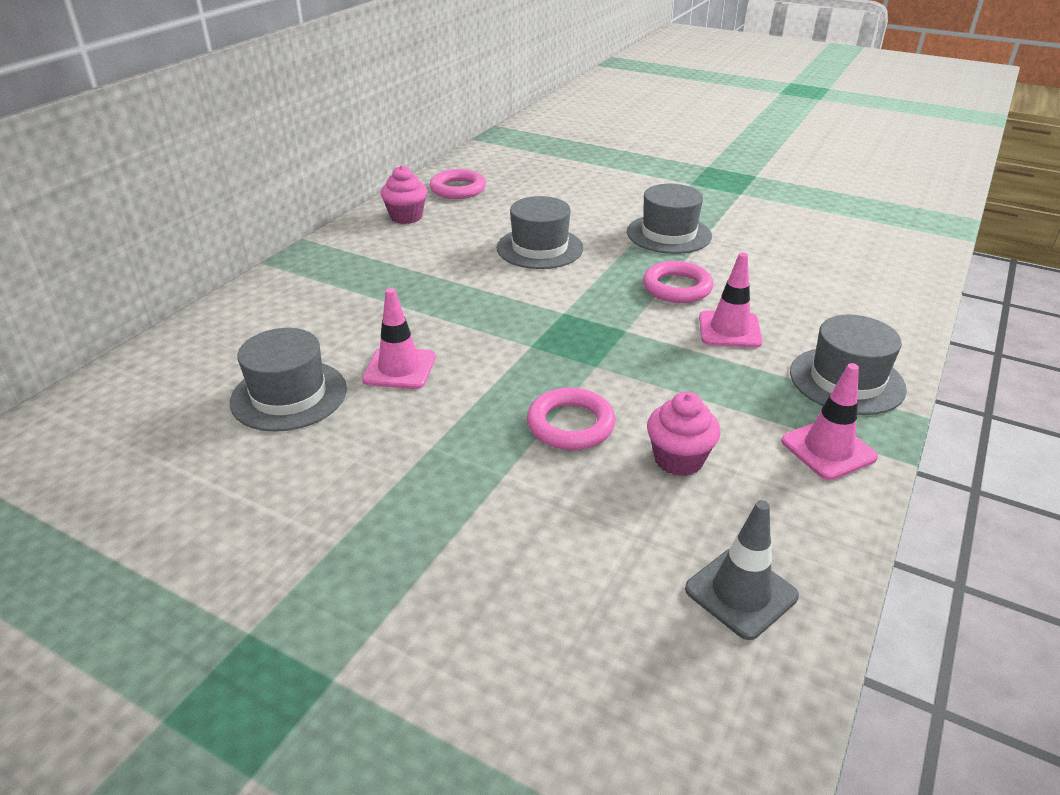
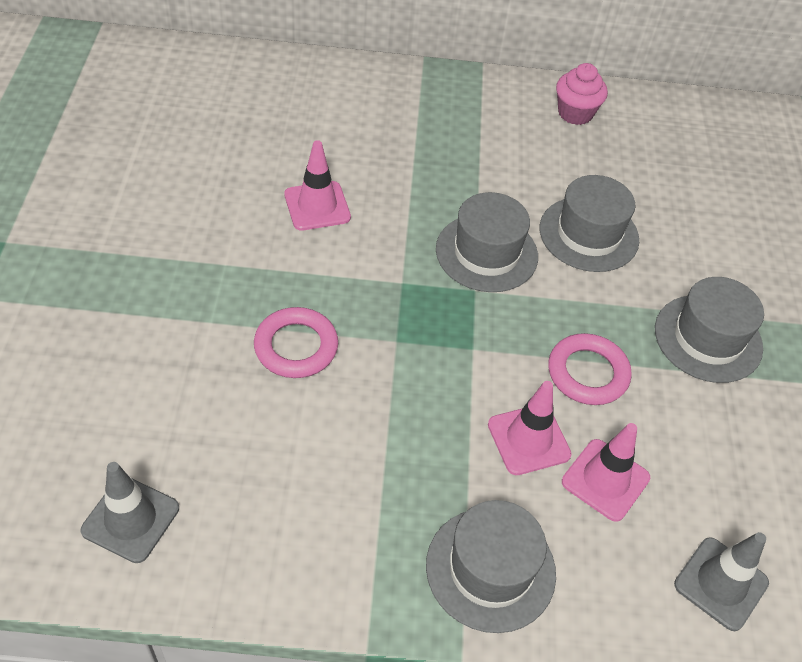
camera: 60 degrees right, 15 degrees up
(289, 395) = (247, 156): grey hat -> grey hat (486, 253)
(458, 189) = (667, 128): pink ring -> none
(678, 459) = (283, 439): pink cupcake -> none
(828, 449) = (355, 564): pink traffic cone -> pink traffic cone (605, 480)
(876, 291) = (721, 583): none -> grey traffic cone

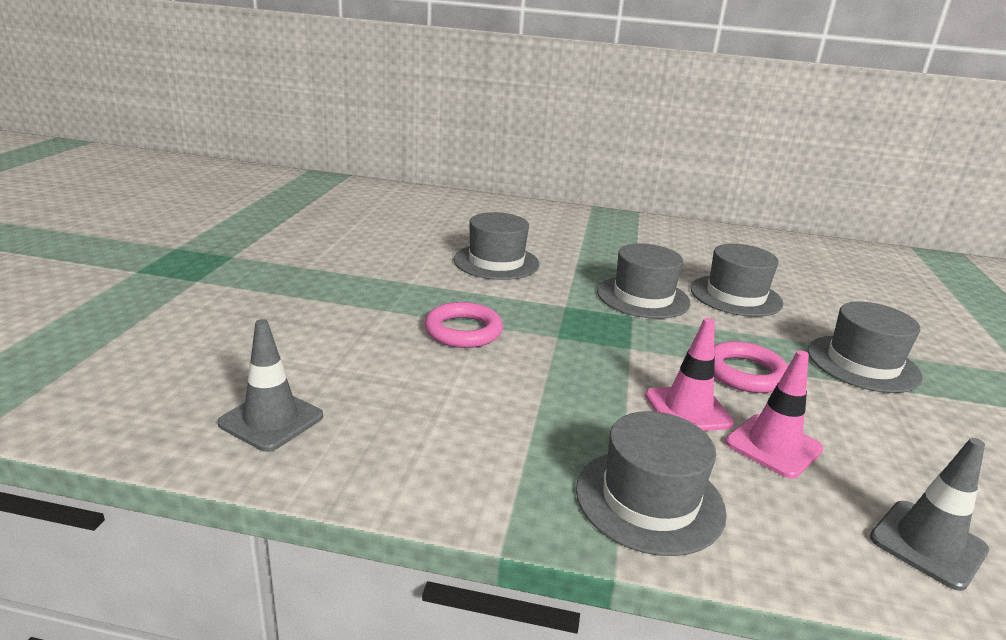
camera: 10 degrees right, 25 degrees down
(317, 206) = (496, 262): pink traffic cone -> grey hat
(575, 113) = (716, 238): pink cupcake -> none

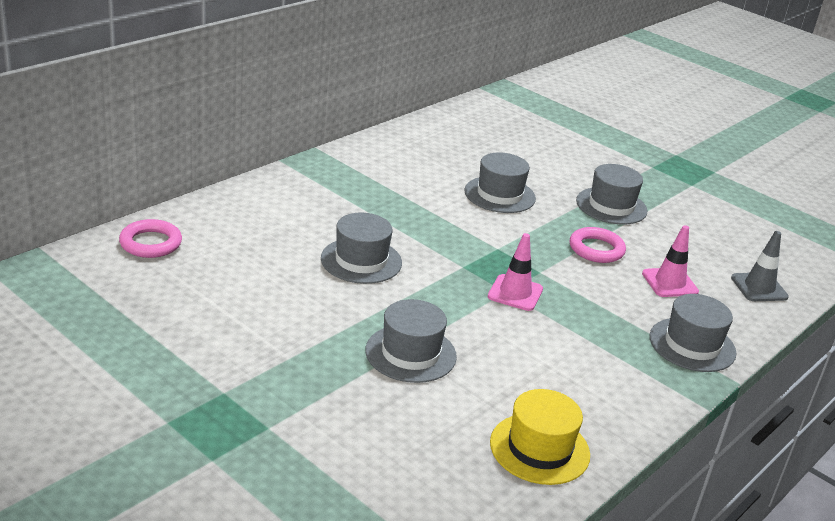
camera: 60 degrees left, 5 degrees up
(271, 420) = (539, 449): grey traffic cone -> yellow hat
(463, 331) = (470, 326): pink ring -> pink ring (150, 243)
(643, 297) = (474, 230): grey hat -> grey hat (410, 353)
(688, 409) = (621, 289): pink traffic cone -> pink traffic cone (515, 293)

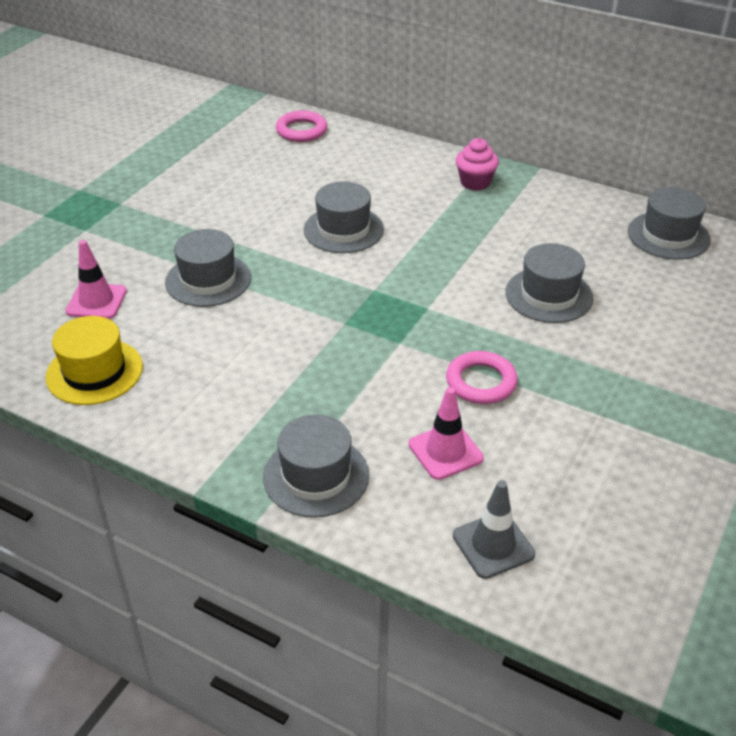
camera: 80 degrees right, 10 degrees up
(321, 180) = (475, 182): none -> pink cupcake
(515, 293) = (345, 329): pink traffic cone -> pink traffic cone (96, 301)
(611, 206) = (603, 387): grey hat -> grey hat (668, 235)

